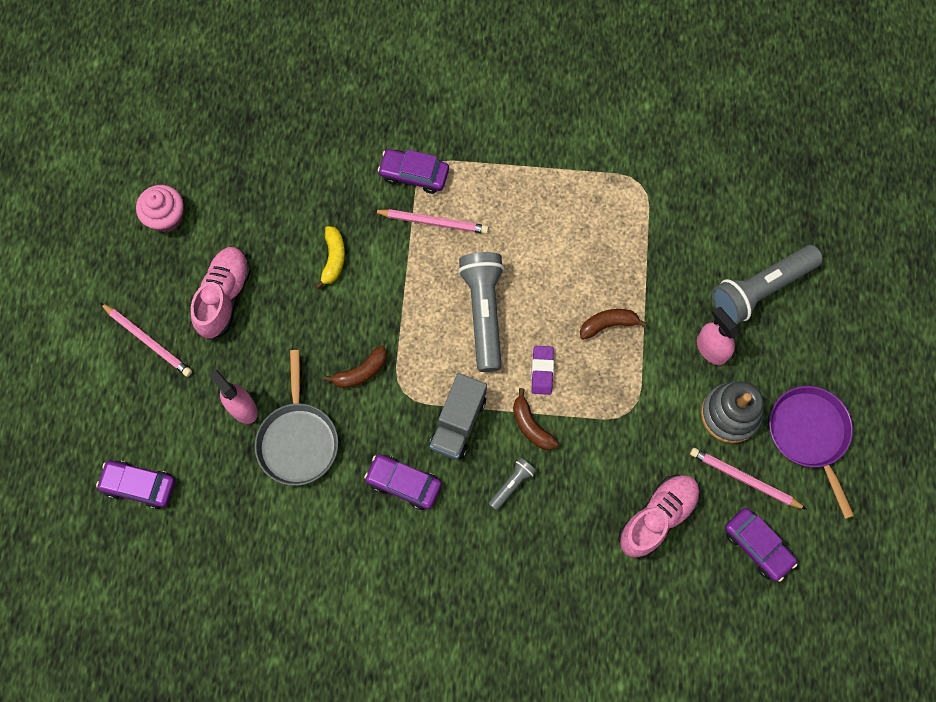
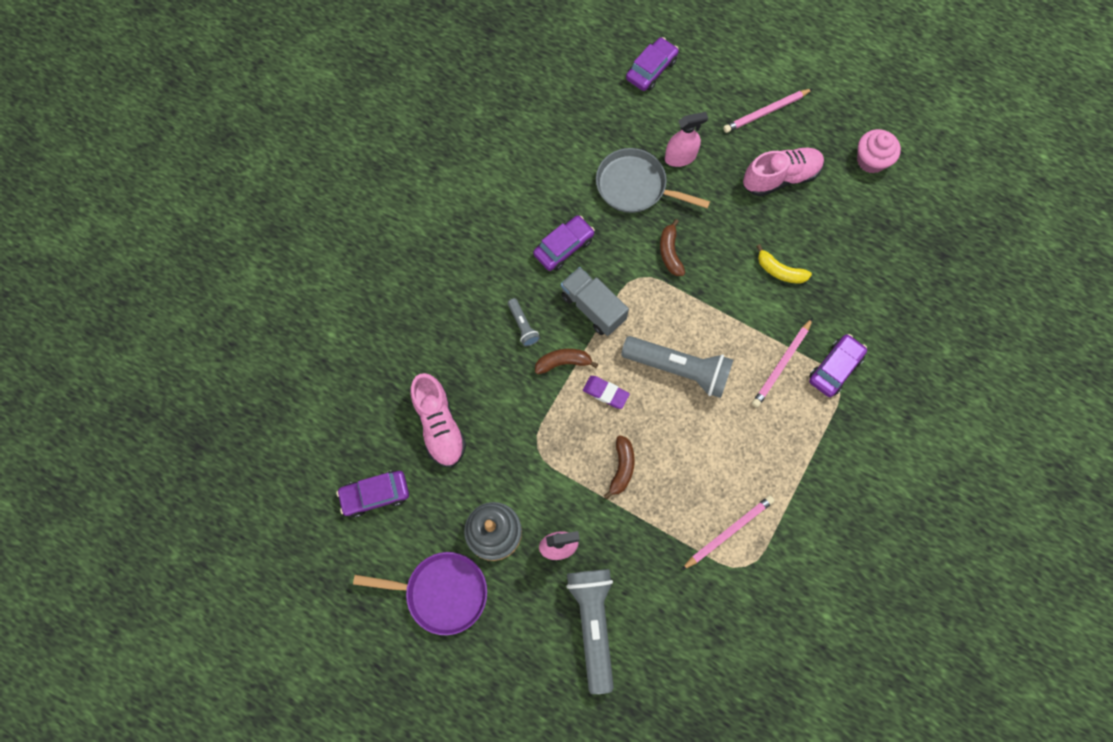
camera: 115 degrees right, 0 degrees up
(224, 297) = (780, 177): pink shoe -> pink shoe turned 60 degrees counterclockwise
(744, 479) = (433, 514): pink pencil -> pink pencil (728, 532)

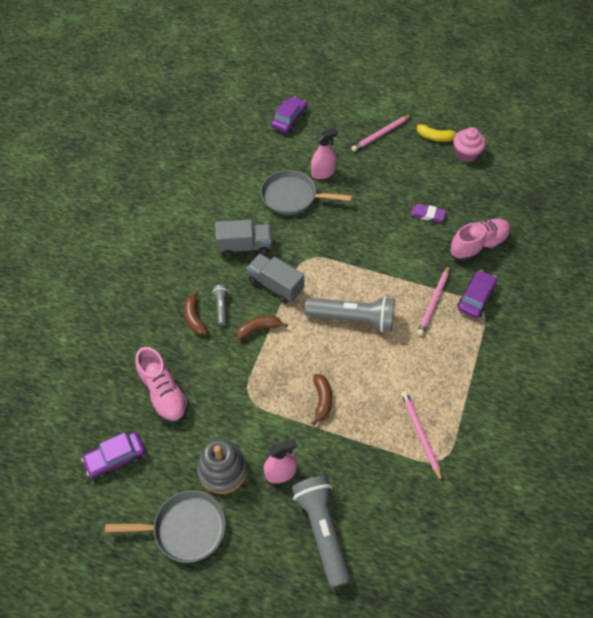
camera: 10 degrees left, 15 degrees down
(441, 592) = (185, 528): purple pan -> grey pan
(523, 326) = (221, 307): grey flashlight -> grey flashlight turned 150 degrees counterclockwise
(563, 247) = (244, 246): purple car -> grey truck
(605, 393) = (298, 346): purple eraser -> purple eraser (428, 215)
(670, 252) = (329, 237): brown banana -> brown banana (194, 317)
(728, 532) = (421, 435): pink pencil -> pink pencil turned 60 degrees counterclockwise
(780, 177) = (401, 175): pink shoe -> pink shoe (478, 246)
(780, 271) = (416, 237): yellow banana -> yellow banana (434, 137)

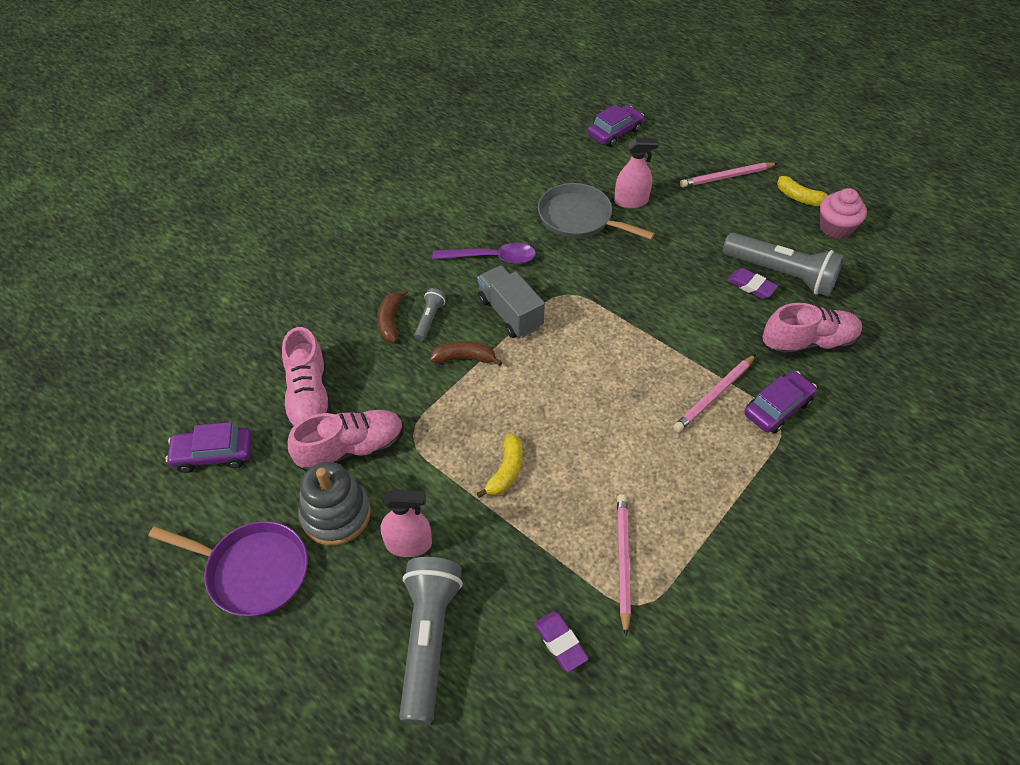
camera: 20 degrees right, 5 degrees down
(185, 528) = (252, 571): grey pan -> purple pan
(211, 421) = (351, 450): none -> pink shoe
(244, 246) = (492, 258): grey truck -> purple spoon
(322, 400) = (506, 471): brown banana -> yellow banana
(353, 318) = (593, 383): grey flashlight -> grey flashlight (781, 274)
(404, 501) = (560, 643): none -> purple eraser

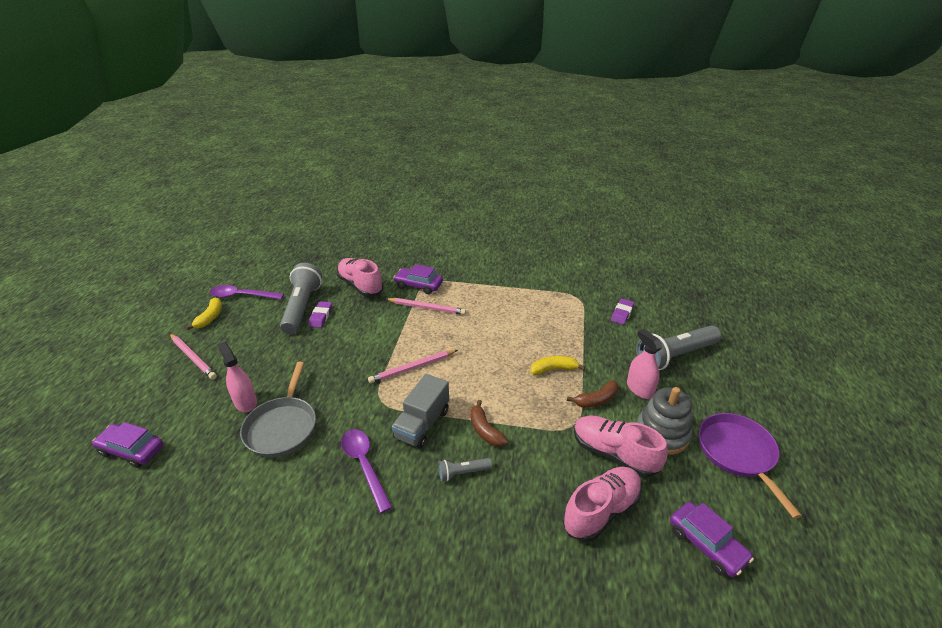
camera: 120 degrees left, 15 degrees down
(390, 321) = (484, 500): brown banana -> brown banana (596, 400)
(623, 561) = (561, 308): pink pencil -> pink pencil (413, 368)
(835, 228) = (241, 296): pink cupcake -> purple spoon

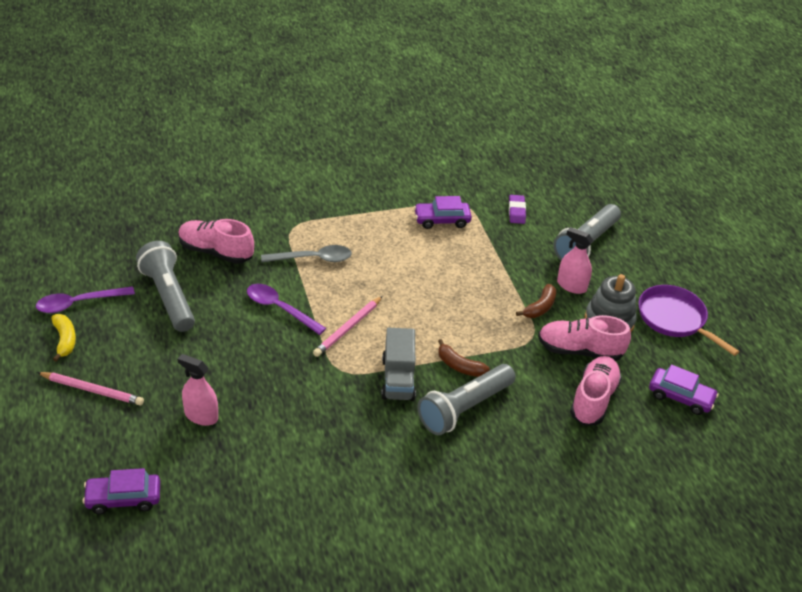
camera: 30 degrees left, 5 degrees up
(282, 427) = (263, 426): grey pan -> none
(321, 316) = (200, 301): purple eraser -> none
(364, 465) = (372, 432): purple spoon -> purple spoon (279, 308)
(418, 285) = (284, 234): purple car -> purple car (442, 220)
(426, 308) = (313, 259): pink pencil -> grey spoon
(463, 473) = (464, 408): grey flashlight -> grey flashlight, size x2.13
(554, 369) = (485, 289): yellow banana -> none

